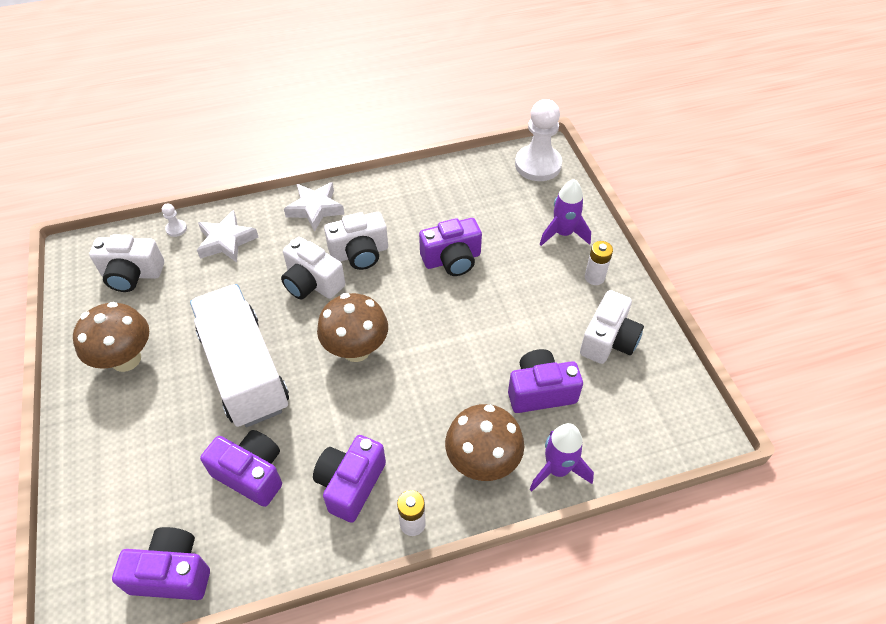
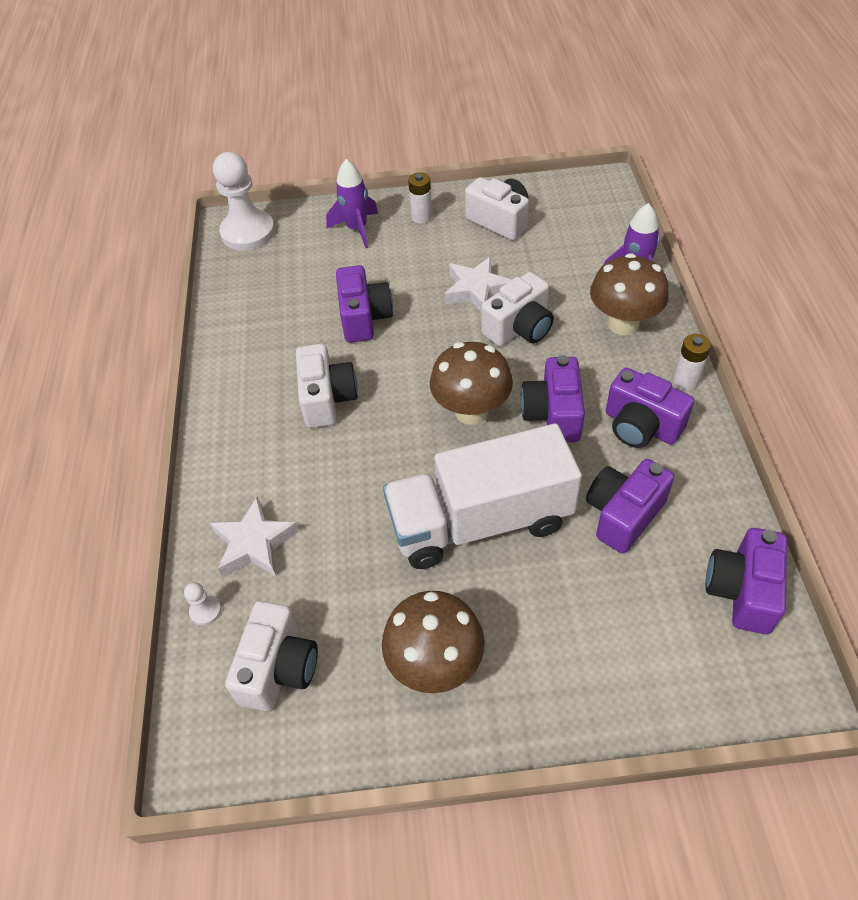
camera: 75 degrees left, 0 degrees up
(312, 283) = (360, 448): white camera -> white camera (519, 328)
(315, 209) = (233, 440): white star -> white star (477, 290)
(540, 391) = (550, 274): purple camera -> purple camera (553, 414)

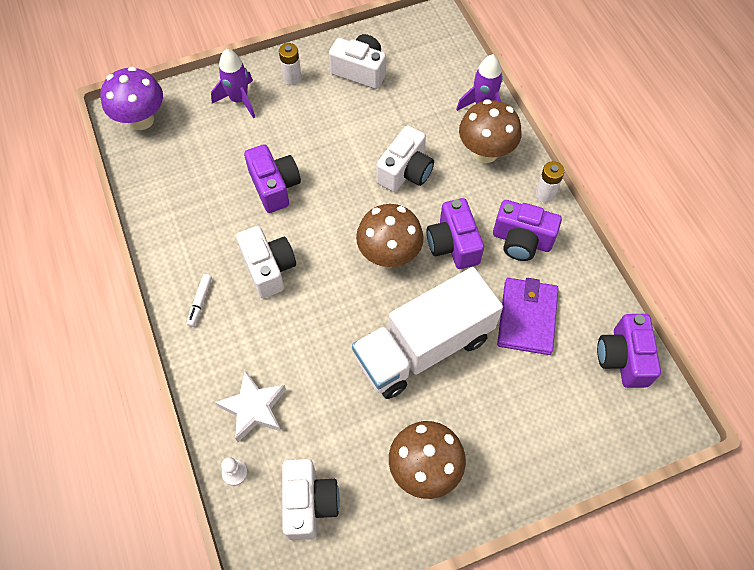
camera: 20 degrees left, 10 degrees up
(238, 418) = (200, 302): none -> white marker
(248, 232) = (141, 120): white pawn -> purple mushroom
(477, 290) = (360, 142): white star -> none
(623, 515) = (527, 317): purple camera -> purple wallet

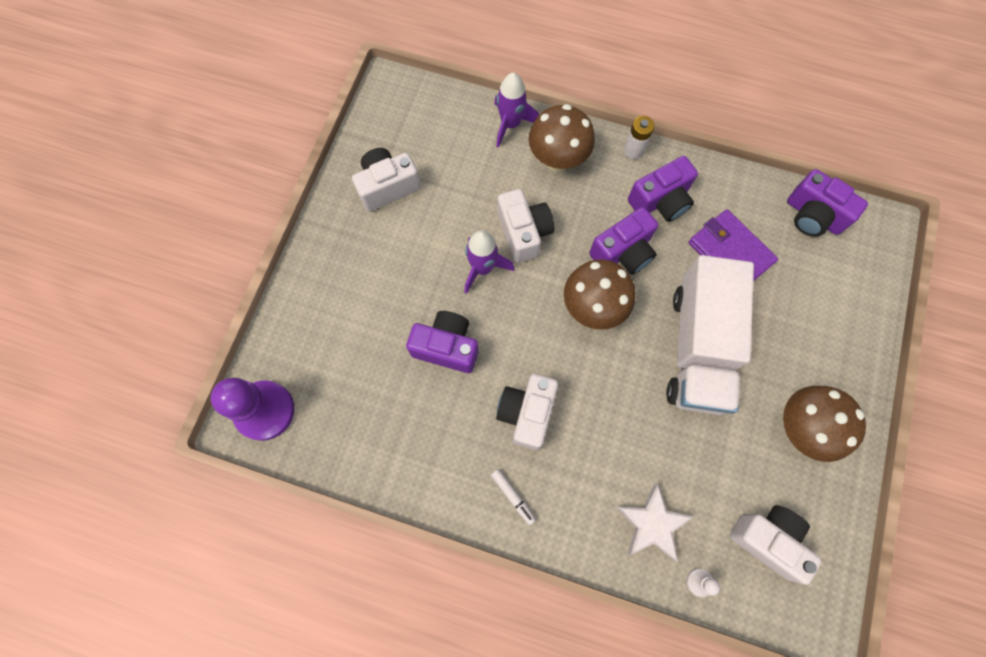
camera: 50 degrees left, 10 degrees up
(141, 120) = (265, 411): purple mushroom -> purple pawn
(239, 100) = (324, 308): purple rocket -> purple rocket (483, 268)
(269, 268) = (526, 413): white camera -> white camera turned 90 degrees counterclockwise
(292, 78) = (342, 246): white battery -> none
(453, 244) = (623, 252): purple camera -> purple camera turned 60 degrees counterclockwise

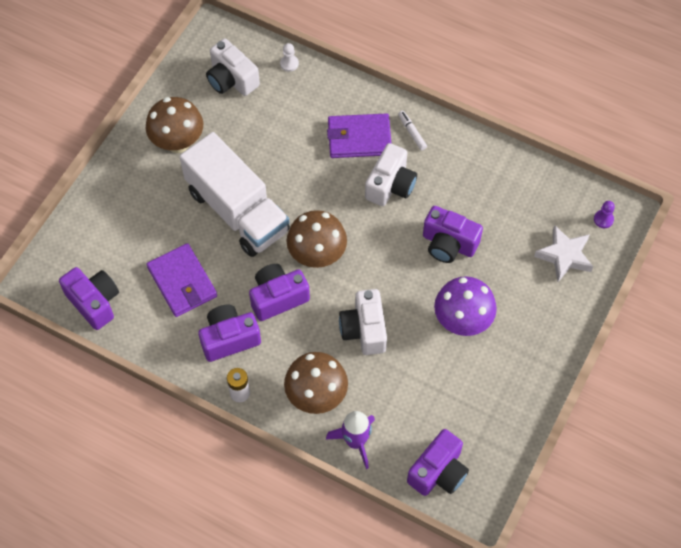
camera: 170 degrees left, 10 degrees down
(265, 411) = (603, 219): purple pawn -> purple pawn, size x0.41
(387, 186) = (487, 395): white camera -> none
(421, 258) = (462, 321): none -> purple mushroom
(428, 110) = (438, 472): none -> purple camera
(483, 268) = (407, 304): purple rocket -> none
(579, 476) = (359, 138): none -> purple wallet
(651, 523) = (312, 101): white star -> white star (564, 256)
(698, 347) = (237, 211): white truck -> white truck turned 120 degrees clockwise

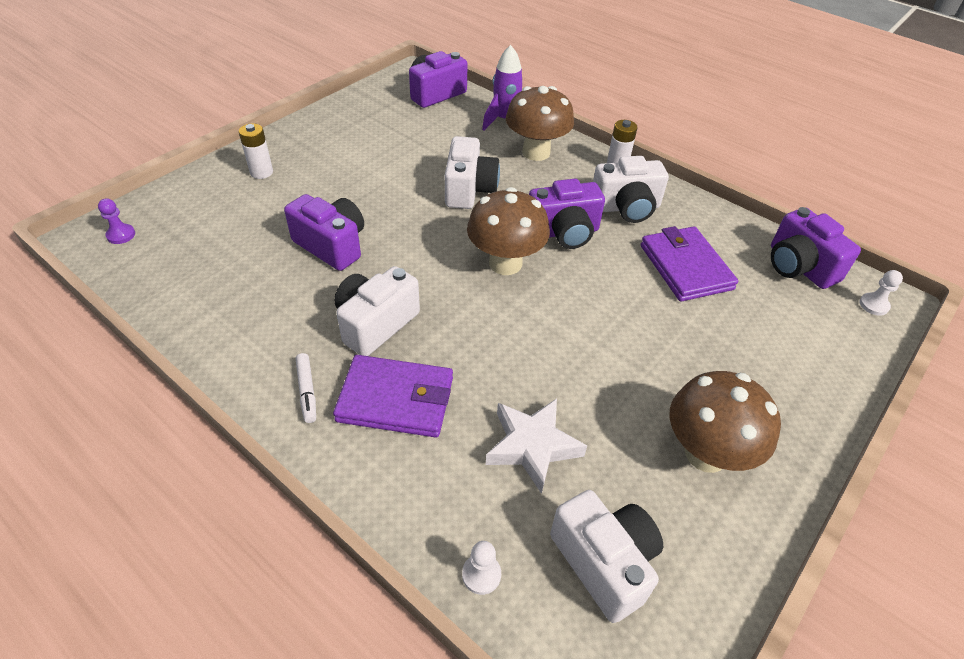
camera: 170 degrees left, 15 degrees down
(46, 276) = (873, 305): none -> white pawn
(229, 339) = (626, 207): purple camera -> white camera
(237, 211) = (607, 333): white truck -> none
(462, 321) = (356, 178): purple mushroom -> none
(543, 310) = (261, 172): none -> white battery
(564, 256) = (200, 210): white star -> white star (532, 446)

